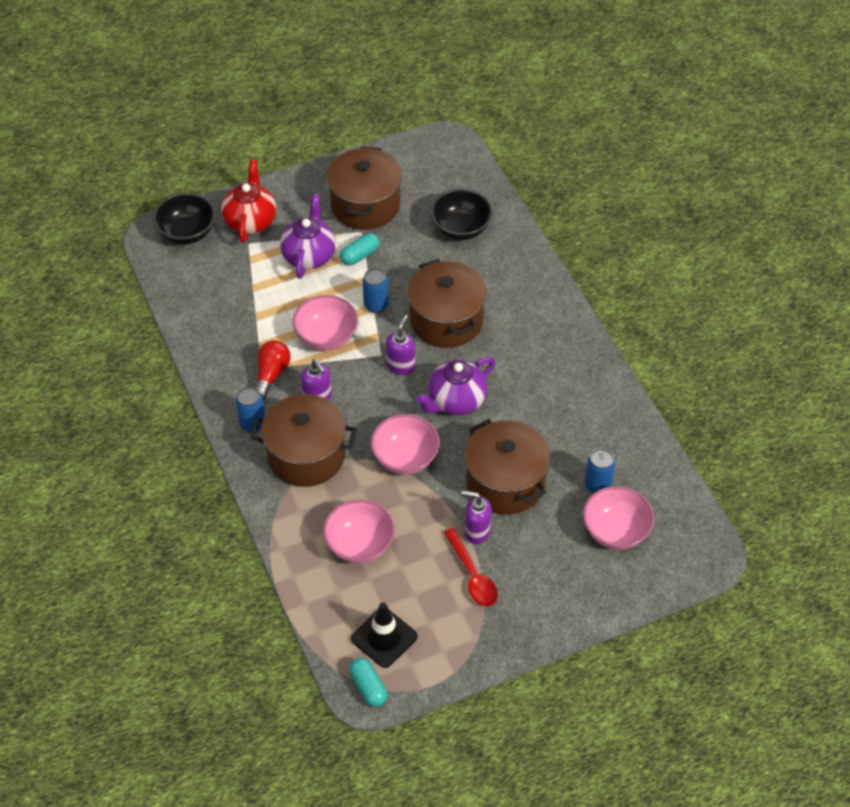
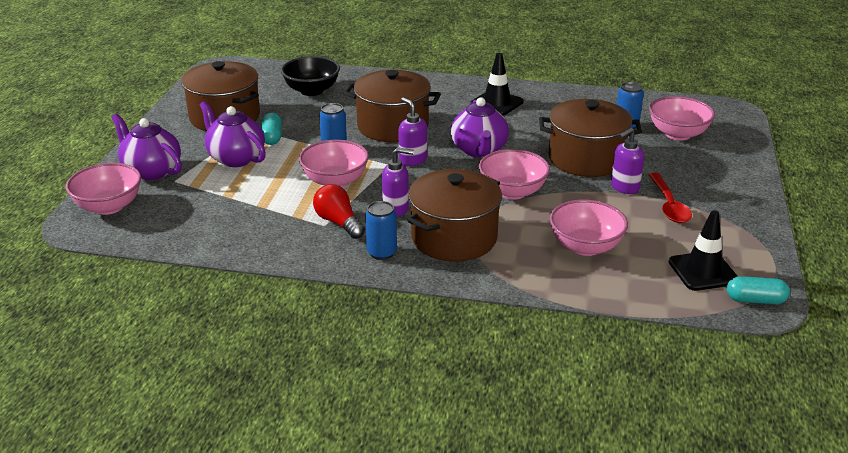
camera: 55 degrees left, 20 degrees down
(187, 233) = (109, 206): black bowl -> pink bowl
(250, 221) = (152, 171): red teapot -> purple teapot
(472, 575) = (669, 205): red spoon -> red spoon turned 75 degrees clockwise
(556, 368) = (497, 103): none -> black traffic cone

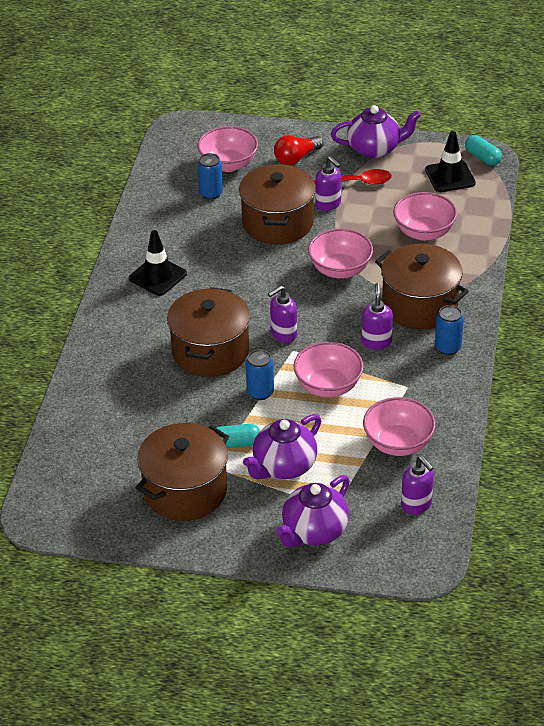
camera: 90 degrees left, 10 degrees up
(109, 206) = (389, 550): pink bowl -> pink bowl (398, 443)
(158, 223) = (416, 505): none -> purple soap dispenser
(312, 90) = (118, 423): black bowl -> none
(338, 222) = (402, 378): red light bulb -> red light bulb (296, 158)
(479, 150) = (262, 289): purple teapot -> purple teapot (375, 149)
(755, 300) = (482, 157): turquoise capsule -> turquoise capsule turned 45 degrees counterclockwise

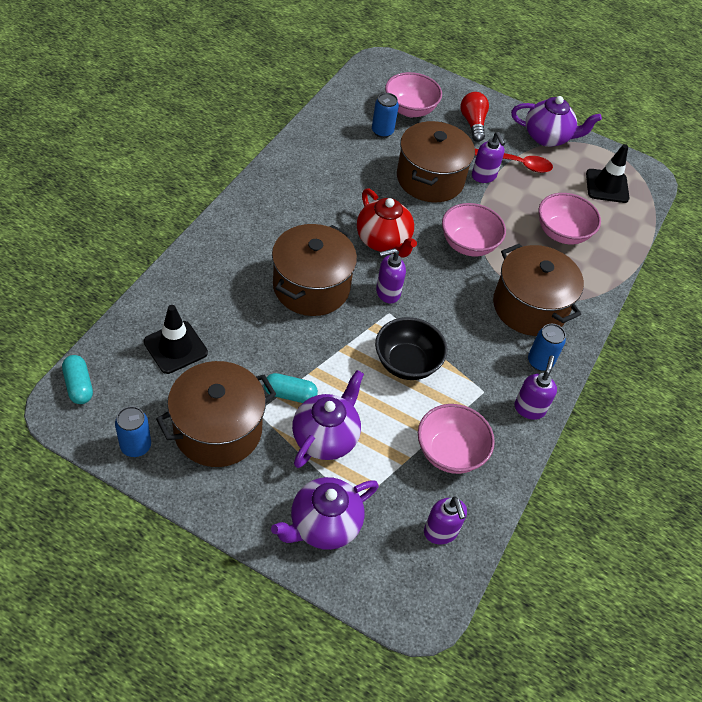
camera: 10 degrees right, 10 degrees up
(157, 276) = (298, 195): black traffic cone -> black traffic cone (175, 347)
(259, 291) = (383, 241): none -> red teapot
(260, 392) = (339, 347): blue can -> blue can (136, 446)
(283, 466) = (326, 437): purple teapot -> purple teapot turned 150 degrees clockwise
(296, 158) = (473, 123): red light bulb -> red light bulb turned 105 degrees clockwise
(328, 386) = (406, 363): pink bowl -> black bowl
(376, 342) = (472, 331): purple soap dispenser -> purple soap dispenser (529, 408)
(482, 157) = (644, 177): turquoise capsule -> turquoise capsule (79, 385)

